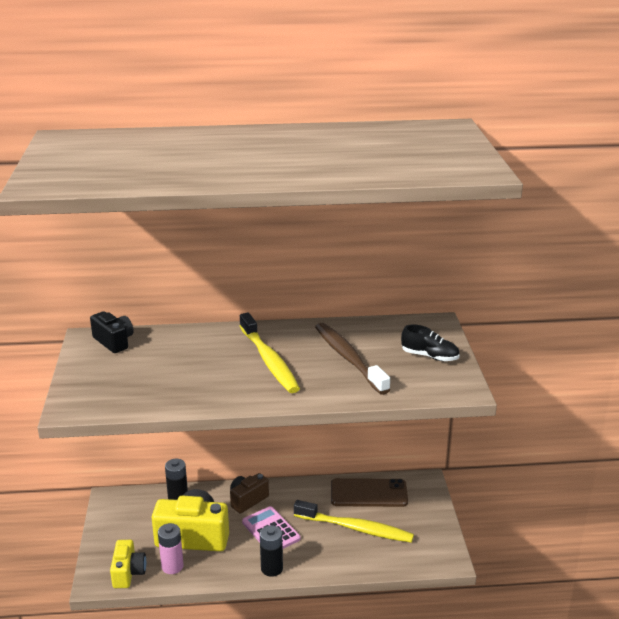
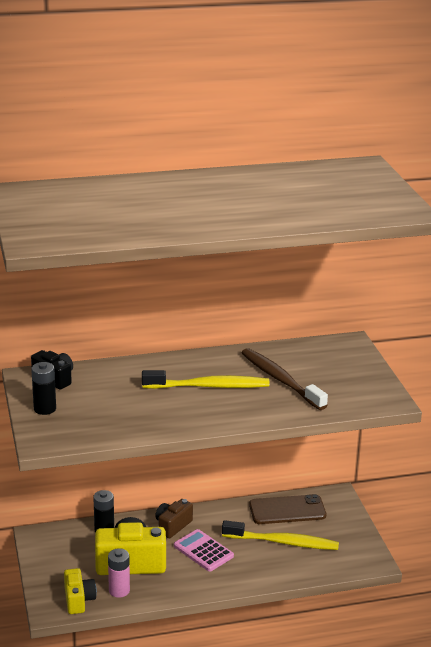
camera: 10 degrees left, 0 degrees up
(269, 360) = (208, 386): yellow toothbrush -> yellow toothbrush turned 60 degrees counterclockwise
(271, 568) = (214, 584): black battery -> black battery (45, 409)
(429, 356) = (353, 373): black shoe -> none

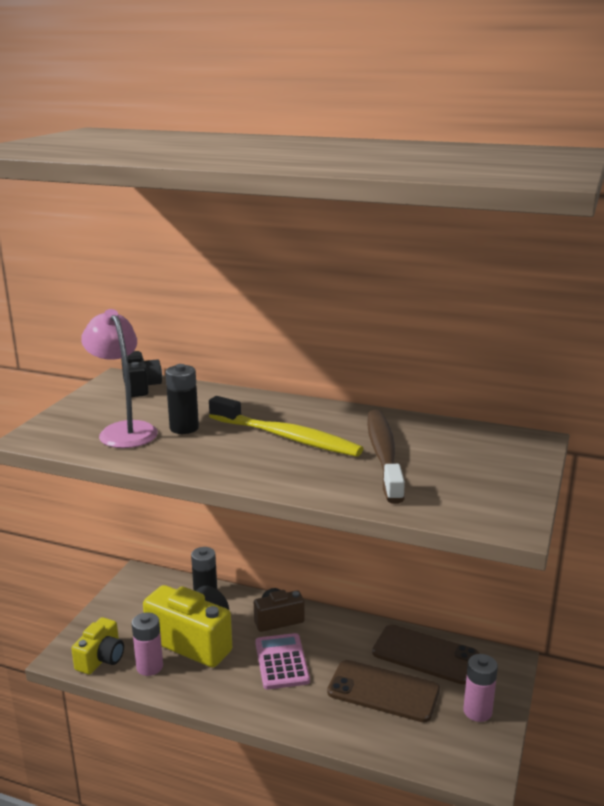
camera: 35 degrees right, 5 degrees down
(45, 409) = (87, 409): black battery -> black battery (184, 428)
(97, 416) = (124, 430): none -> pink lamp
(282, 542) = (383, 691): yellow toothbrush -> brown phone
(345, 531) = (477, 711): none -> pink battery

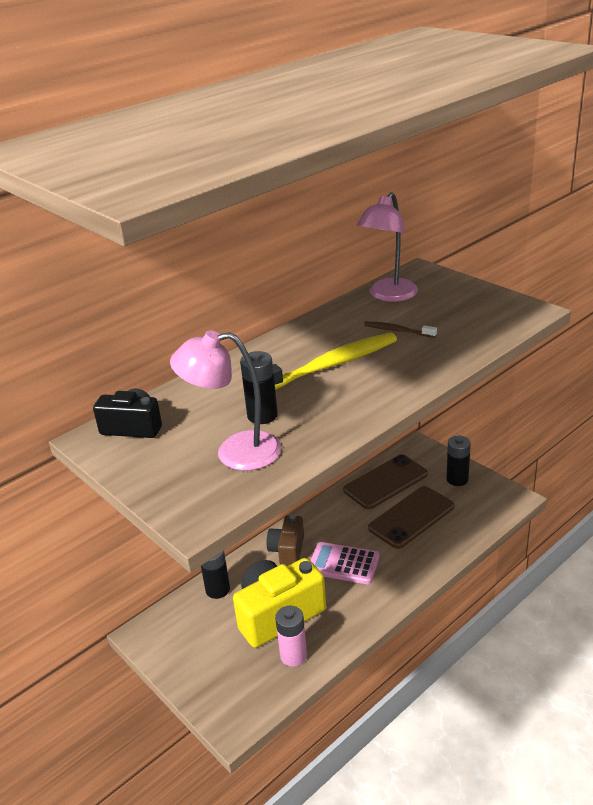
camera: 60 degrees left, 10 degrees up
(101, 658) = (257, 692): yellow camera -> none
(383, 455) = (398, 331): brown toothbrush -> brown toothbrush, size x0.48
(455, 435) = (388, 295): none -> pink lamp
(477, 711) = (457, 479): pink battery -> black battery

